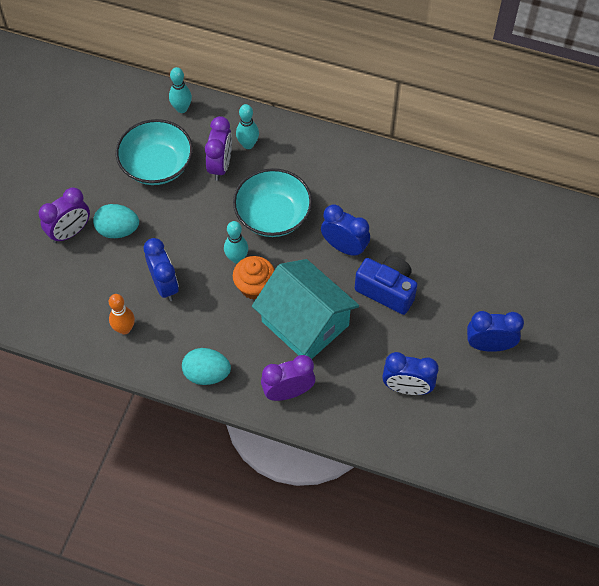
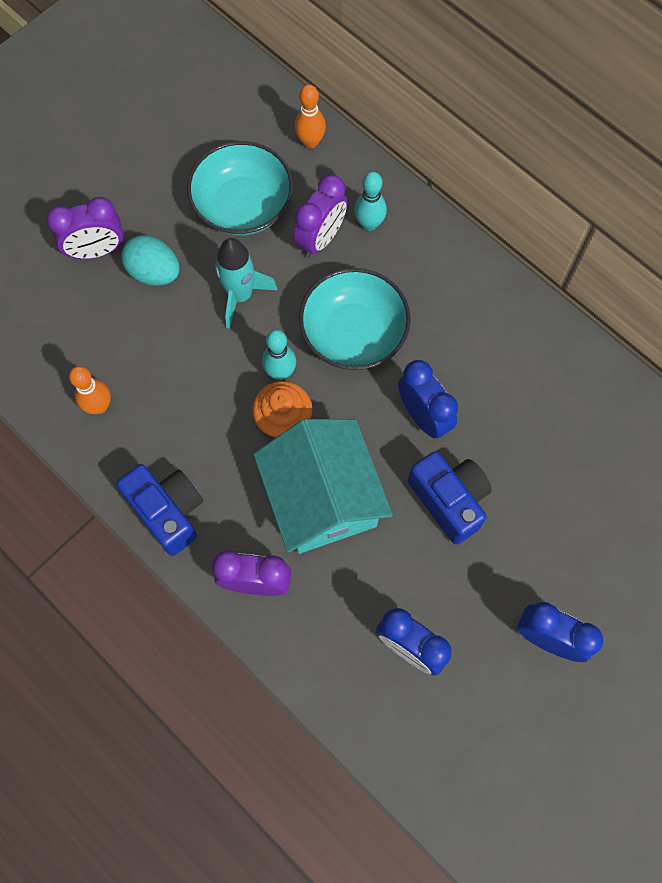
camera: 25 degrees right, 10 degrees up
(164, 285) = (174, 370): blue clock -> none
(182, 108) = (310, 142): turquoise bowling pin -> orange bowling pin
(185, 222) = (240, 295): none -> turquoise rocket
(207, 374) = (168, 511): turquoise egg -> blue camera

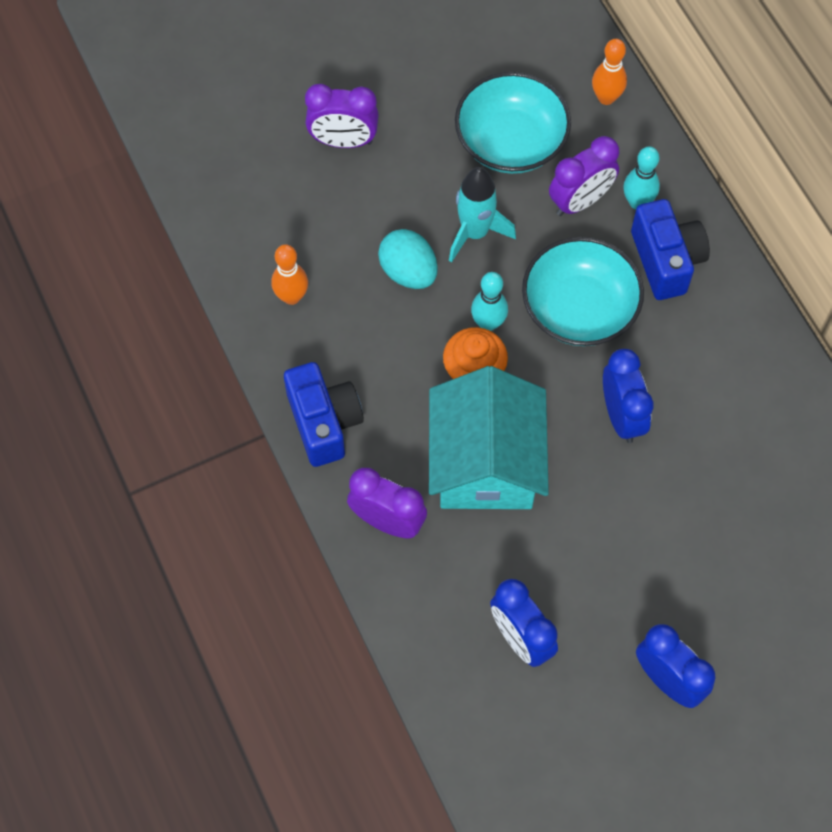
camera: 20 degrees right, 5 degrees down
(154, 272) = (394, 181): turquoise egg -> turquoise egg (408, 272)
(449, 500) = (617, 509): blue camera -> blue camera (666, 260)

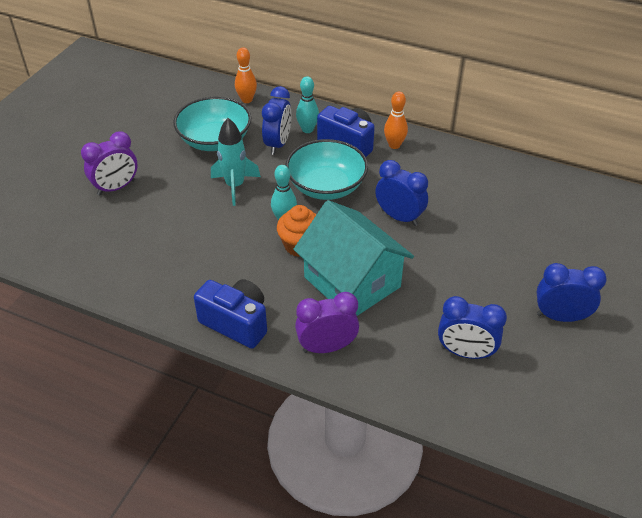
camera: 40 degrees left, 20 degrees down
(291, 296) = (153, 274): orange bowling pin -> orange bowling pin (394, 145)
(408, 272) = (214, 223): turquoise egg -> none
(580, 201) = (278, 144): purple clock -> blue clock

